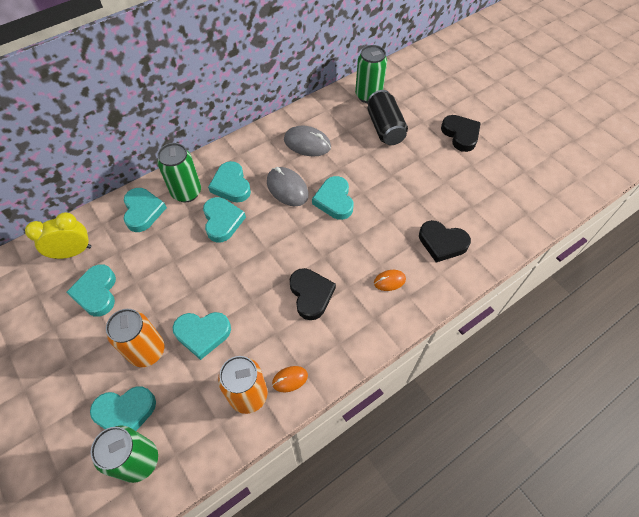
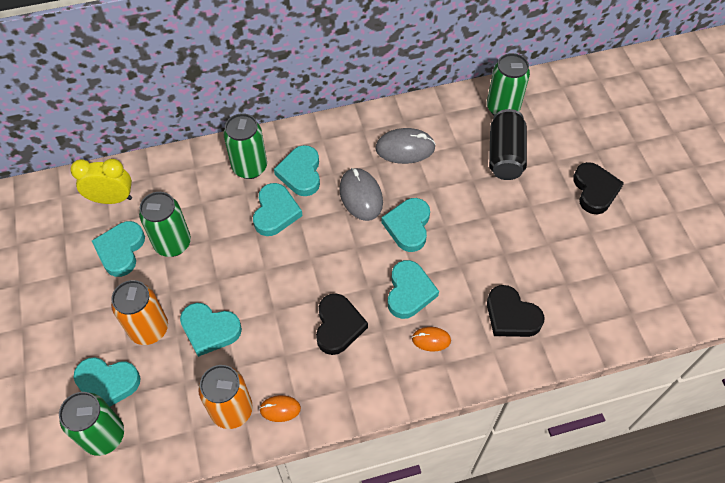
camera: 20 degrees right, 0 degrees up
(142, 272) = (173, 243): none -> green can
(143, 211) = (197, 175): turquoise heart -> turquoise heart (409, 292)
(307, 143) = (405, 148): grey mouse -> grey mouse turned 45 degrees counterclockwise

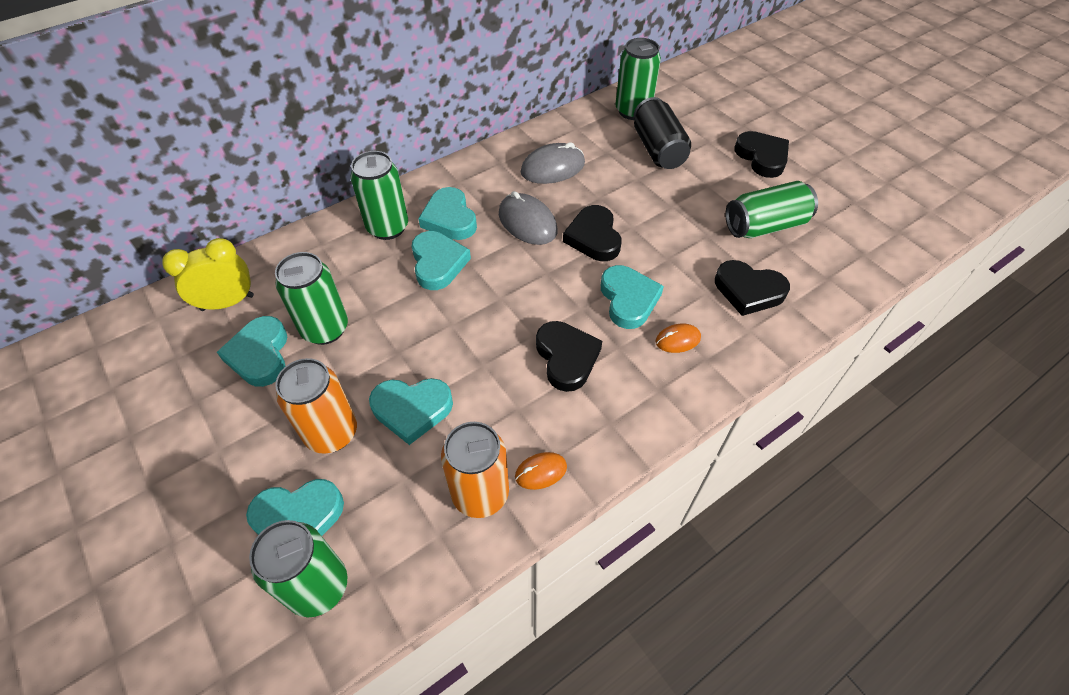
camera: 20 degrees left, 5 degrees down
(408, 226) = (593, 237): turquoise heart -> black heart
(559, 260) = (765, 226): none -> green can

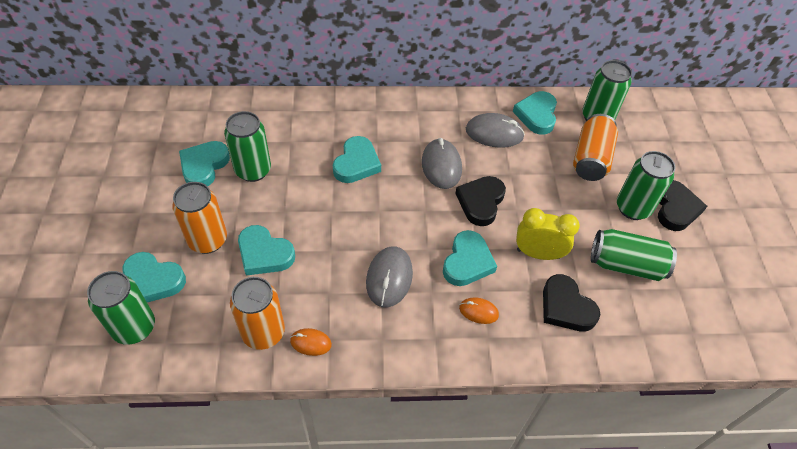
camera: 30 degrees right, 0 degrees up
(227, 303) = (210, 121): yellow clock -> yellow clock (538, 254)
(387, 227) = (343, 120): green can -> green can (633, 208)
(449, 218) = (389, 135): turquoise heart -> turquoise heart (536, 115)
(566, 358) = (389, 278): black heart -> grey mouse
(658, 149) = (590, 159): black can -> orange can

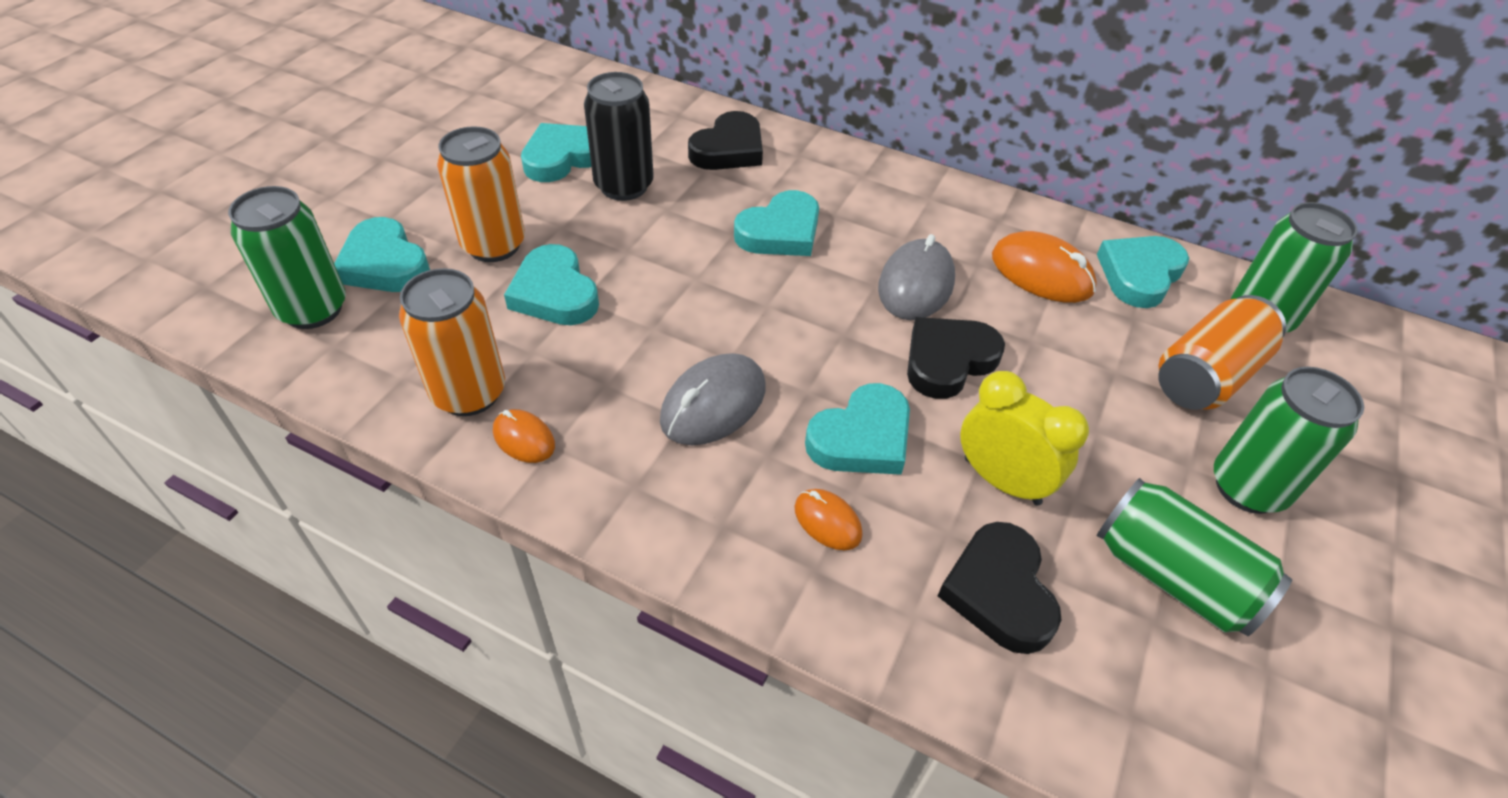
camera: 30 degrees right, 5 degrees down
(253, 170) = (624, 186): green can -> black can
(494, 133) = (1041, 273): grey mouse -> orange mouse
(675, 208) = (1345, 526): black heart -> black heart (729, 149)

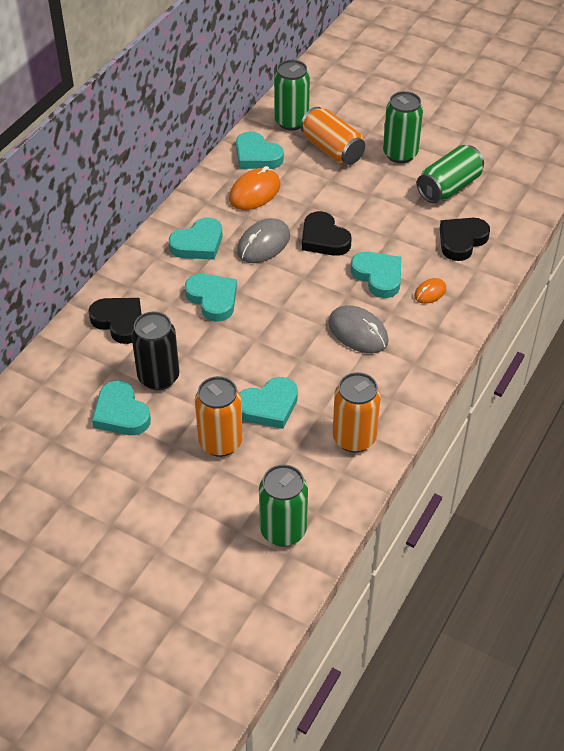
camera: 85 degrees left, 0 degrees up
(384, 264) = (238, 500): turquoise heart -> turquoise heart (198, 244)
(524, 439) = (386, 410): orange mouse -> none
(916, 284) = (263, 244): grey mouse -> grey mouse turned 75 degrees counterclockwise
(999, 591) = (461, 241): black heart -> black heart turned 135 degrees clockwise
(1002, 481) = (402, 231): yellow clock -> none

